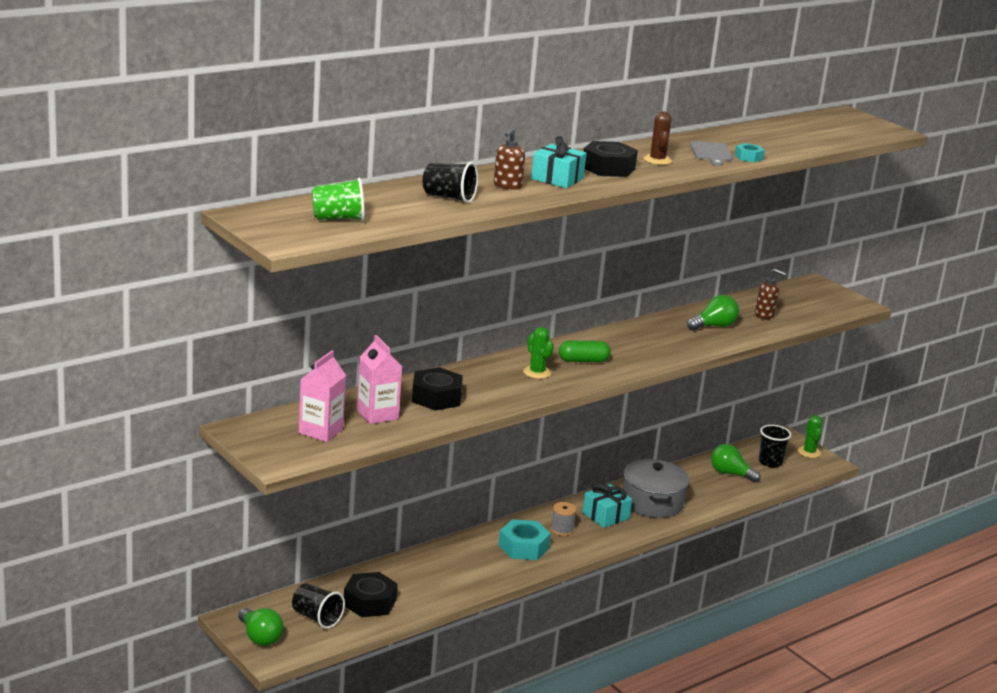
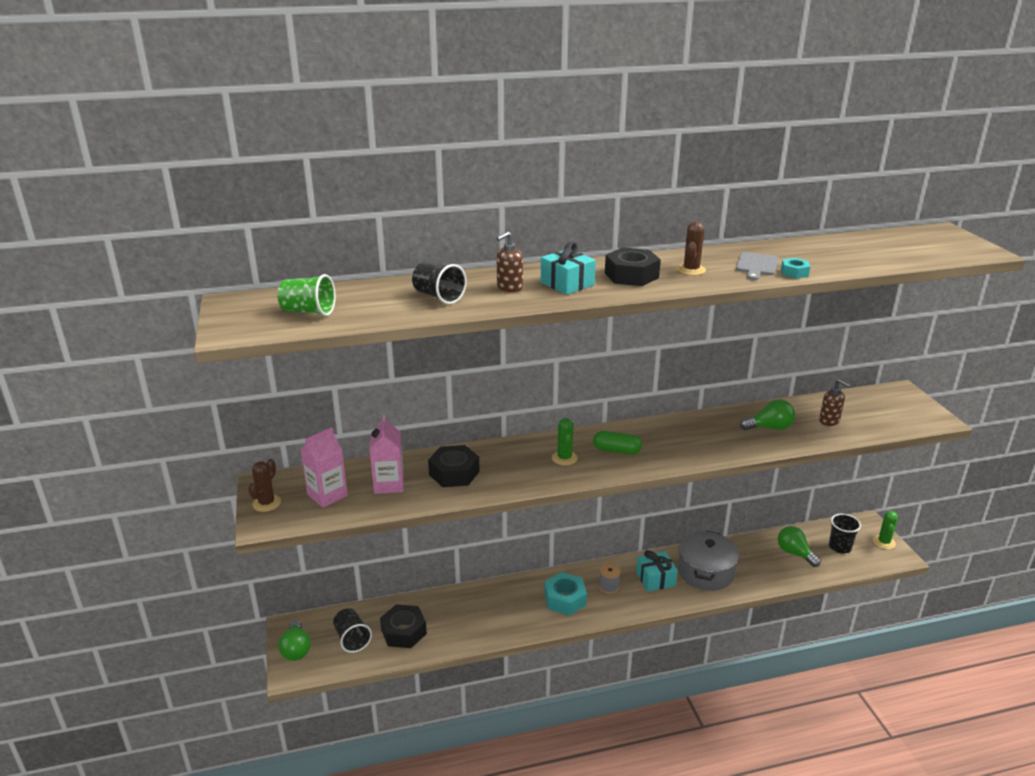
camera: 25 degrees right, 5 degrees up
(262, 445) = (266, 503): none -> brown cactus

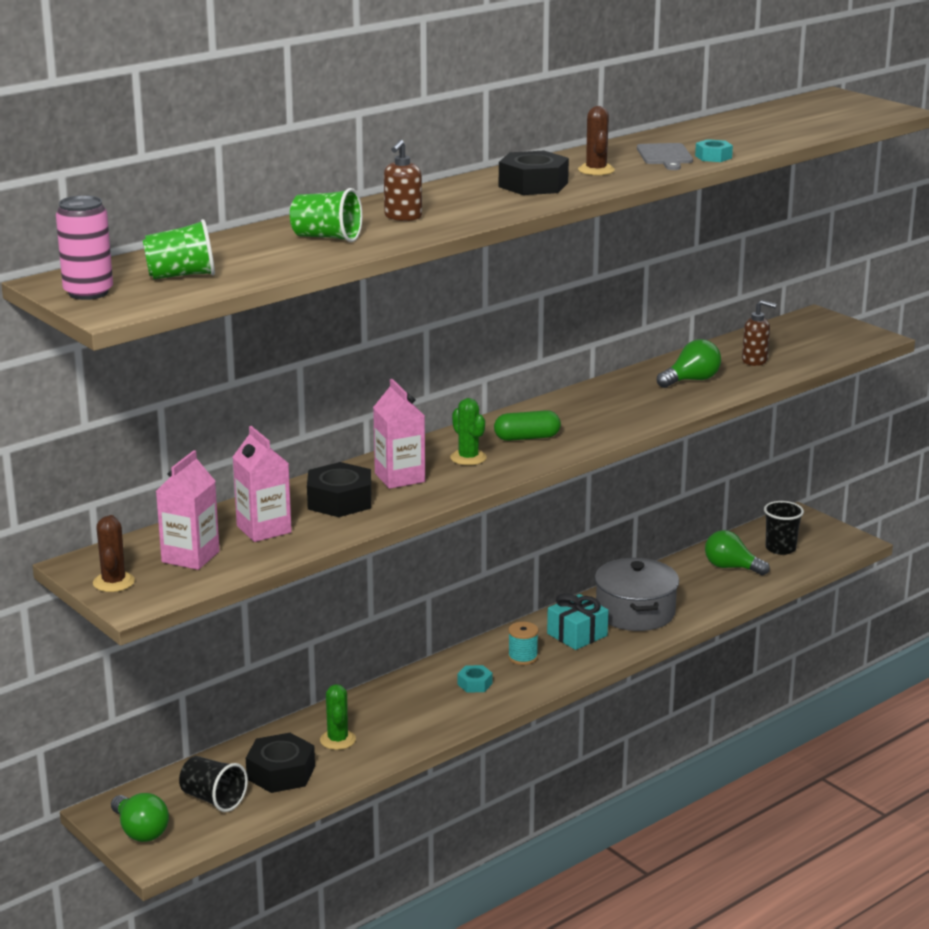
camera: 25 degrees left, 5 degrees down
(236, 314) = (88, 293): none -> pink can
(438, 296) = (327, 237): black cup -> green cup
(507, 463) = (399, 477): none -> pink carton
(565, 599) = (474, 684): turquoise nut -> turquoise nut, size x0.54
(567, 284) = (467, 203): turquoise gift -> none
(608, 587) = (523, 657): grey spool -> turquoise spool
(884, 542) = (828, 532): green cactus -> green cactus (338, 740)

